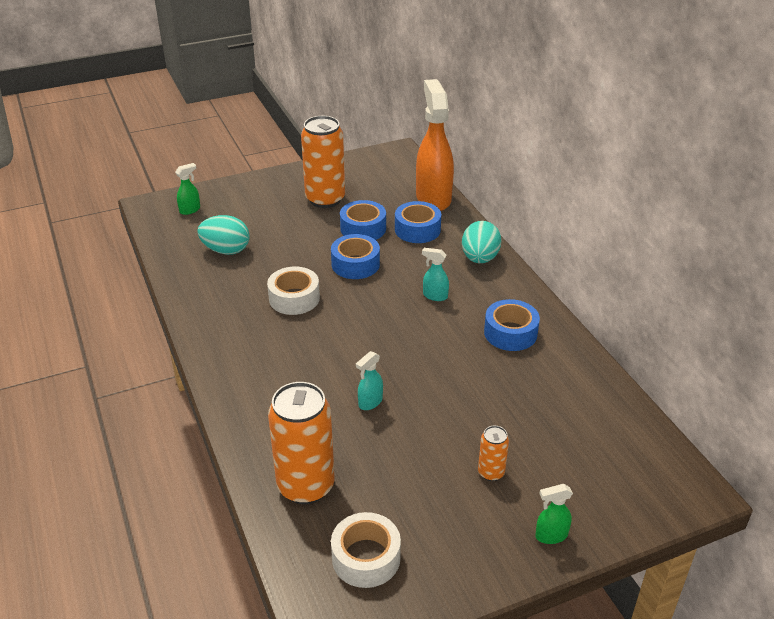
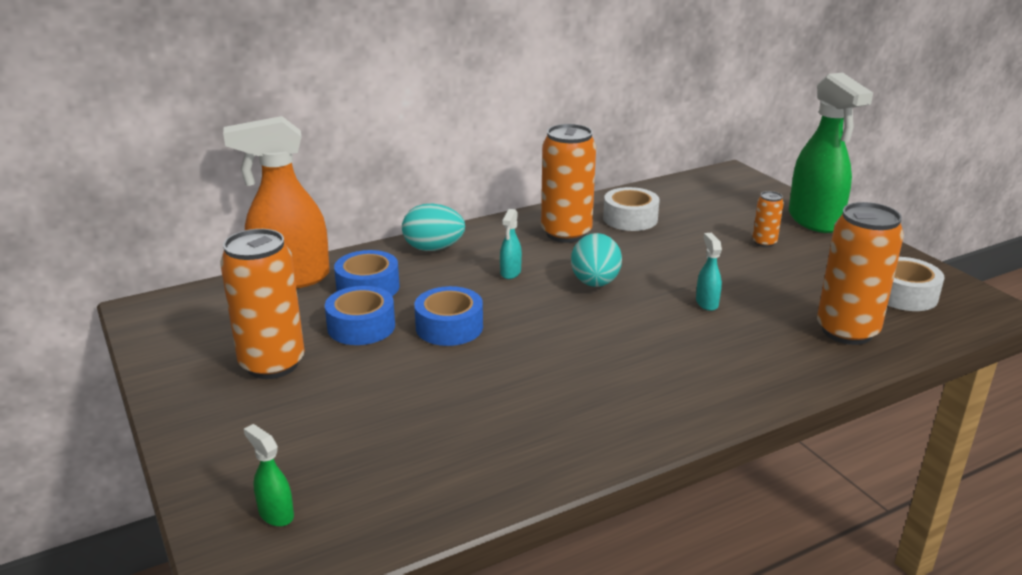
camera: 95 degrees left, 10 degrees down
(226, 250) = (415, 447): turquoise egg -> turquoise egg (595, 283)
(294, 298) = (533, 368): white tape -> white tape (630, 219)
(370, 402) = (706, 303): turquoise spray bottle -> turquoise spray bottle turned 135 degrees counterclockwise
(510, 333) = (566, 233): blue tape -> orange can
(551, 536) = (814, 221): green spray bottle -> green spray bottle, size x2.41

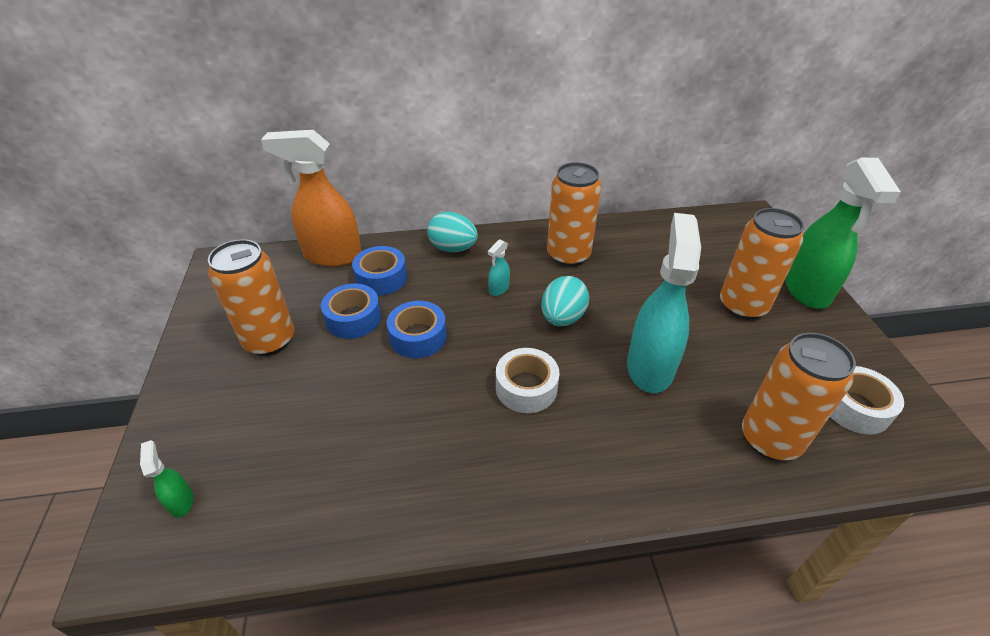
camera: 20 degrees right, 15 degrees up
(630, 219) = (632, 251): white tape -> white tape (526, 387)
(706, 303) = (650, 367): turquoise spray bottle -> turquoise spray bottle, size x2.41
(764, 243) = (742, 306): orange can -> orange can, size x2.11

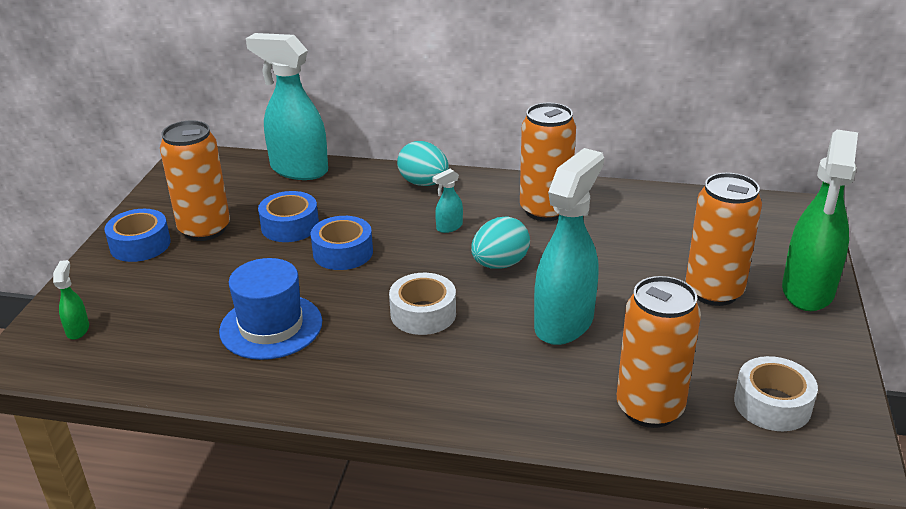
camera: 20 degrees right, 10 degrees down
(332, 256) = (298, 170): orange spray bottle -> turquoise spray bottle
(381, 278) = (336, 197): blue tape -> blue tape (140, 245)
(391, 440) = (271, 326): none -> blue hat

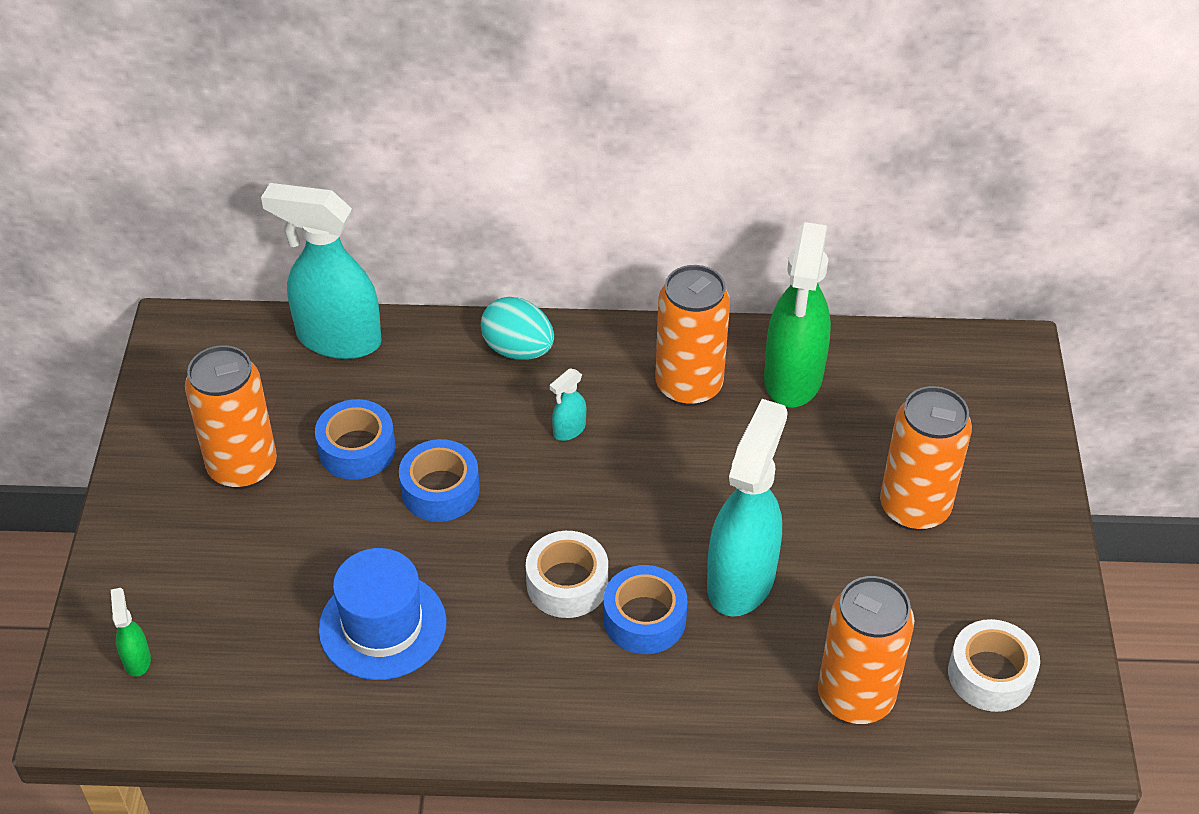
camera: 10 degrees left, 15 degrees up
(140, 245) = (164, 504): blue tape -> blue tape (644, 619)
(500, 264) = (646, 489): turquoise egg -> none
(807, 291) = (1025, 496): green spray bottle -> green spray bottle (793, 378)

